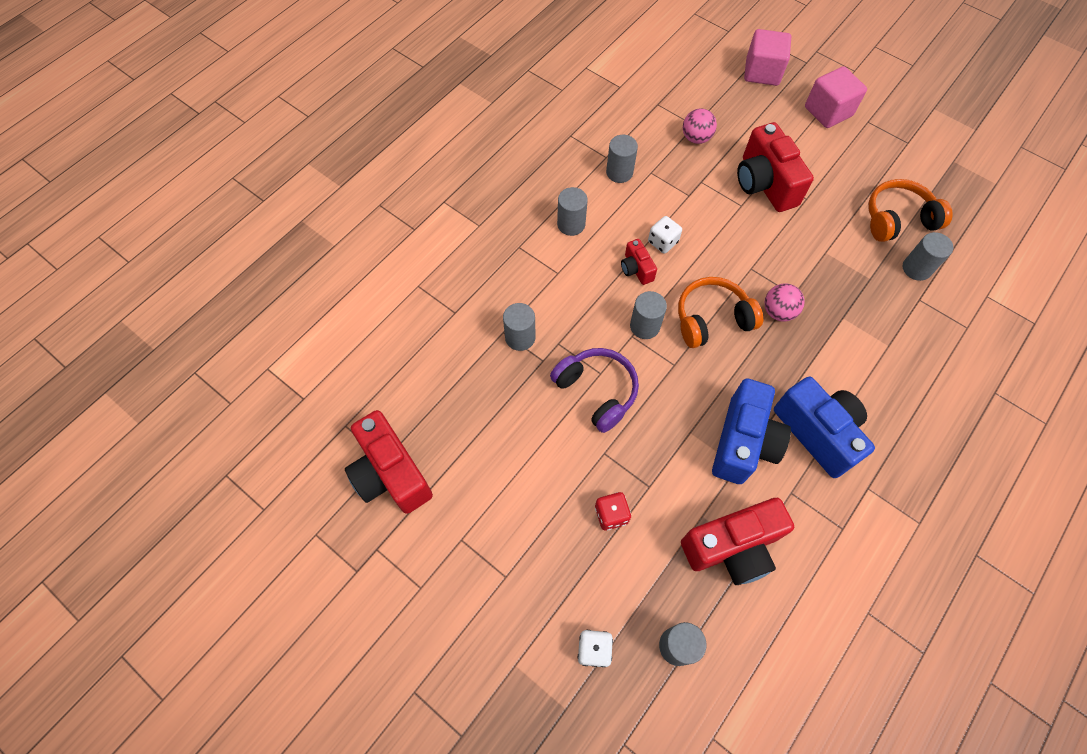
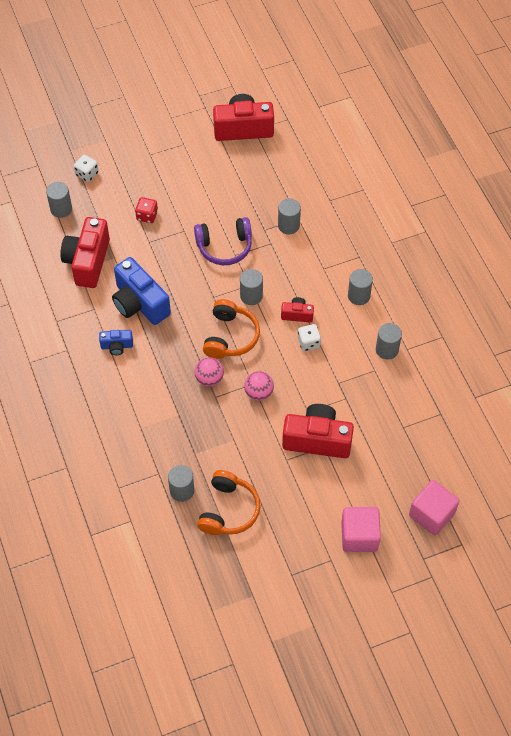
camera: 120 degrees right, 5 degrees down
(696, 138) = (389, 420): pink ball -> pink ball (259, 393)
(817, 432) = (117, 346): blue camera -> blue camera, size x0.50

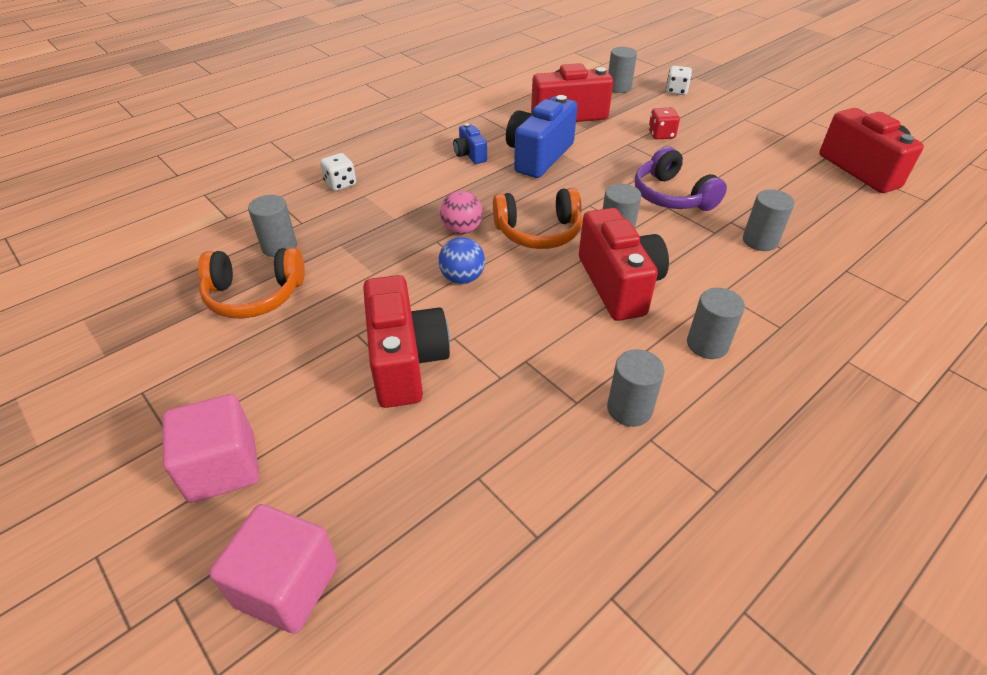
camera: 70 degrees right, 15 degrees down
(259, 393) = (462, 278): pink ball -> blue ball
(297, 315) = (618, 284): red camera -> red camera, size x2.01
(308, 343) = (578, 308): white dice -> white dice (340, 184)

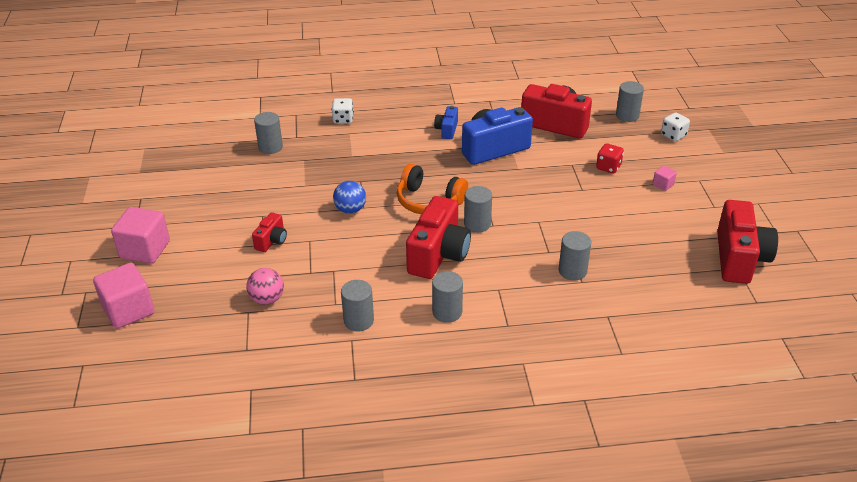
camera: 35 degrees right, 5 degrees down
(254, 295) = (232, 171): orange headphones -> none
(405, 361) = (272, 241): red camera -> red camera, size x0.50
(462, 230) = (383, 180): pink ball -> pink ball (267, 299)
(672, 196) = (552, 215): purple headphones -> none
(723, 133) = (663, 184): none -> pink cube

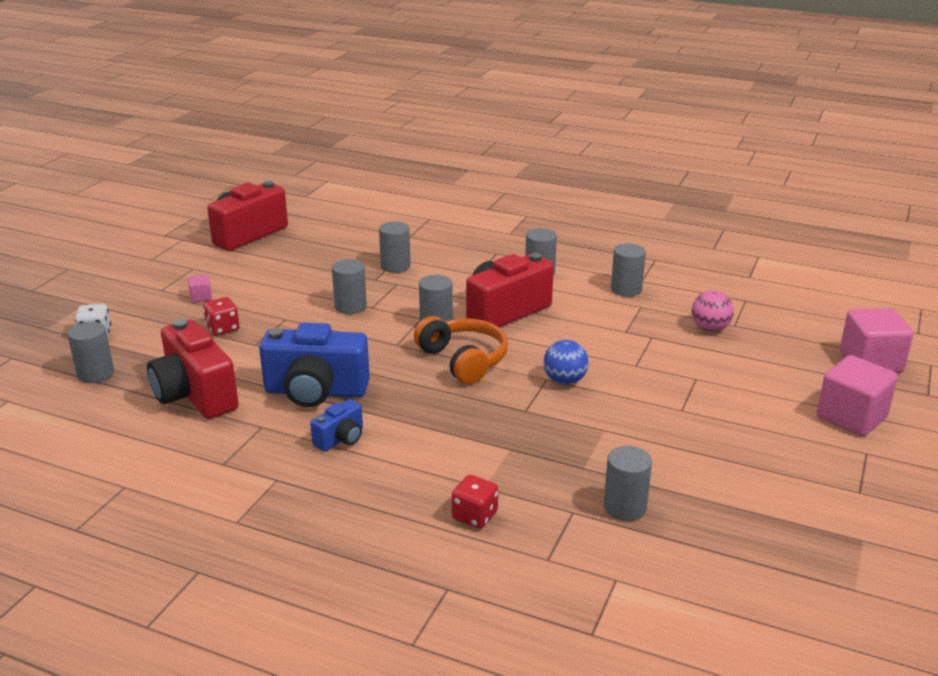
camera: 150 degrees left, 10 degrees down
(272, 241) = (681, 378): red camera -> none
(343, 119) = (475, 516): white dice -> red dice
(553, 216) = (350, 306): none -> grey cylinder

